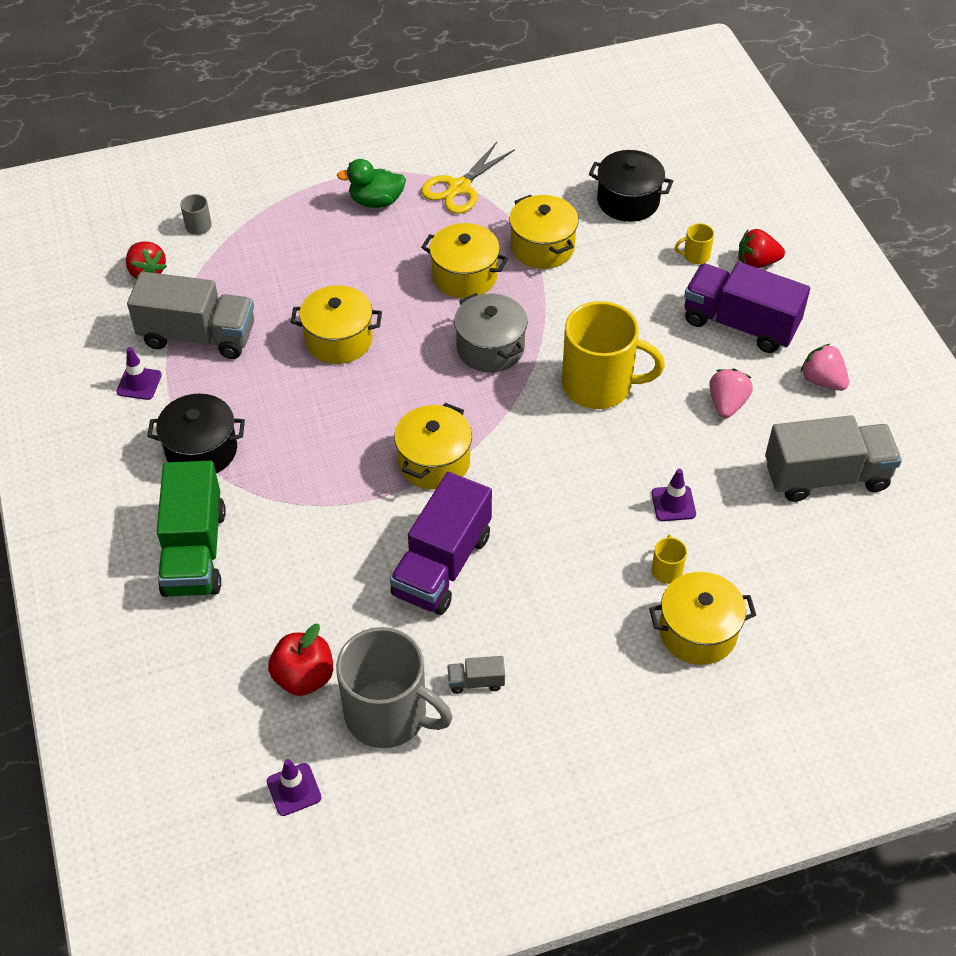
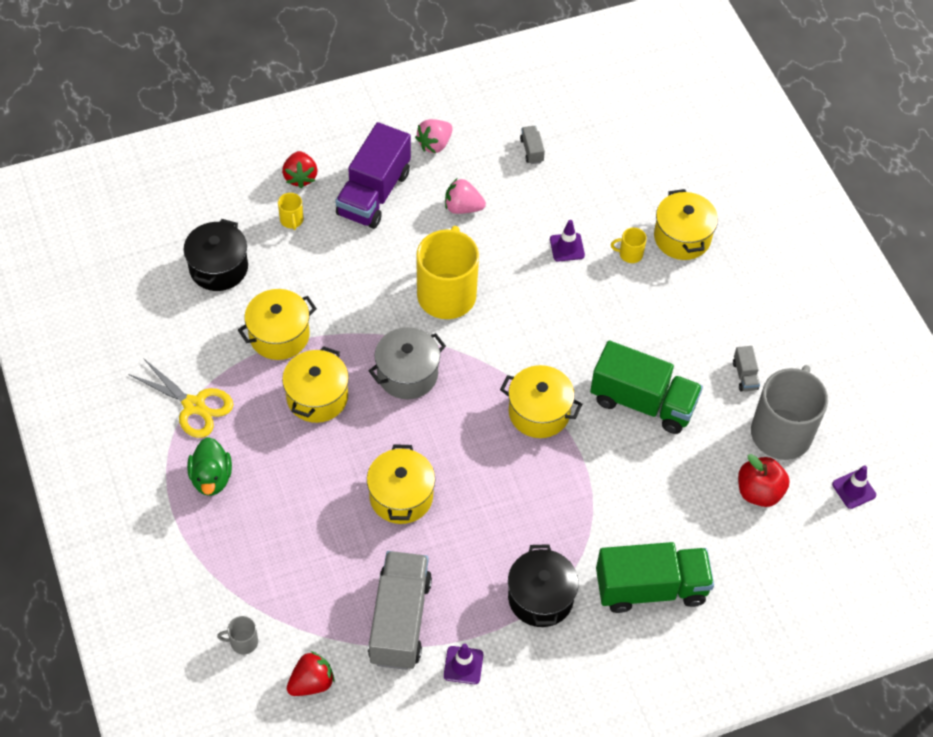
camera: 95 degrees left, 5 degrees up
(442, 565) = (643, 402): purple truck -> green truck
(826, 476) = (531, 150): grey truck -> grey truck, size x0.42

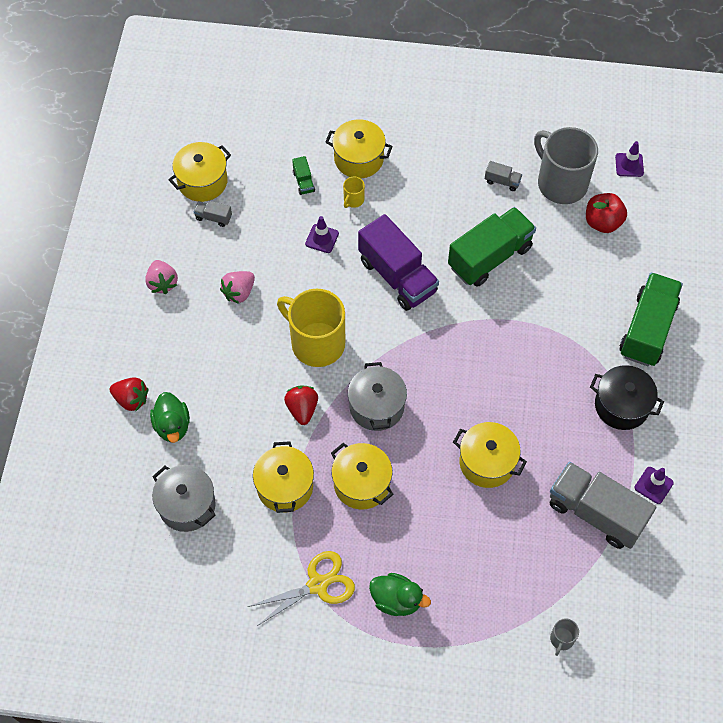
camera: 60 degrees left, 5 degrees up
(219, 268) = (187, 505): black pot -> grey pot
(292, 220) = (172, 426): yellow mug -> green duck
(311, 682) = (620, 602): red strawberry -> red strawberry (302, 409)
(374, 193) = (184, 351): purple truck -> purple truck (397, 276)
(539, 412) = (462, 330): yellow pot -> yellow pot (202, 181)
(622, 203) = (303, 182): none -> green truck

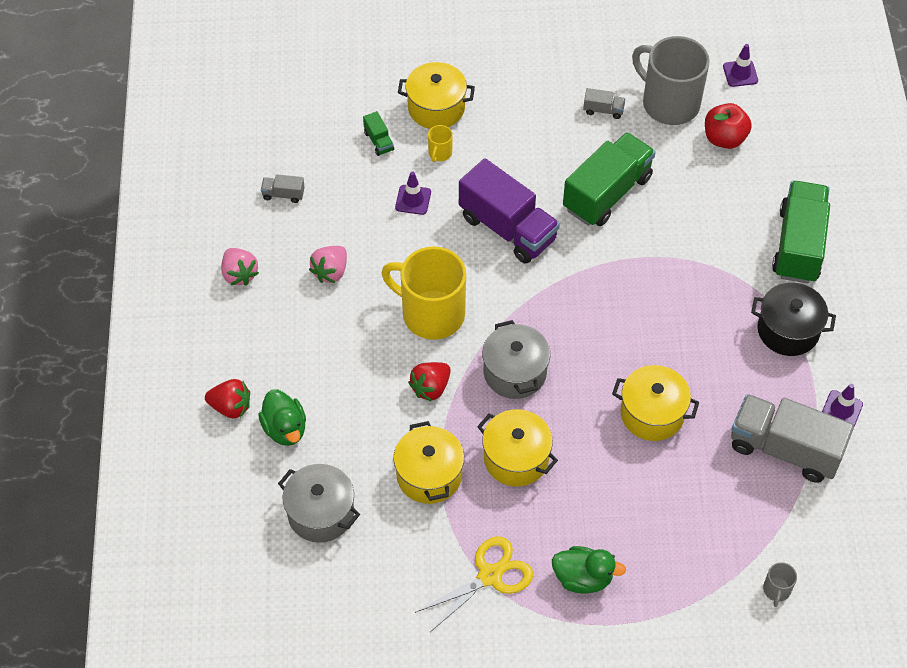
camera: 10 degrees left, 5 degrees down
(202, 181) = (262, 157): yellow pot -> none
(302, 409) = (430, 388): red strawberry -> red strawberry turned 120 degrees counterclockwise

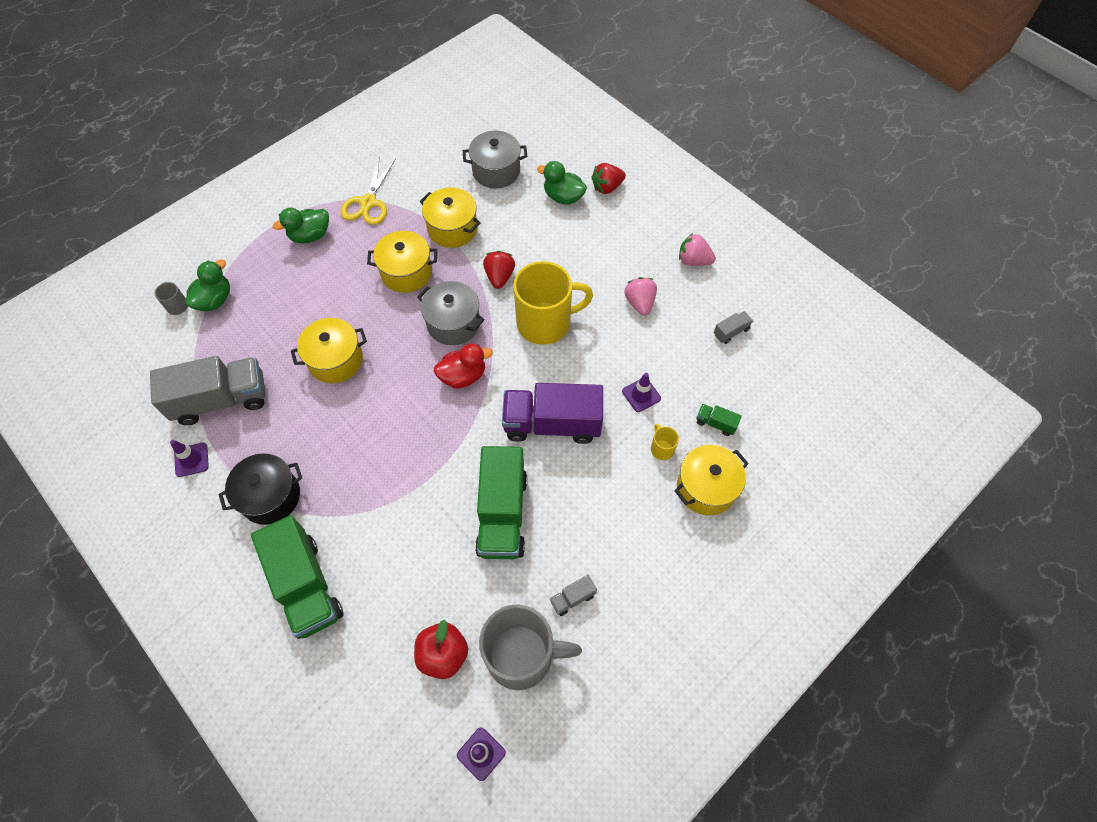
camera: 140 degrees right, 5 degrees up
(547, 318) = (463, 376): none -> red duck
(733, 568) = (215, 300): none -> green duck

